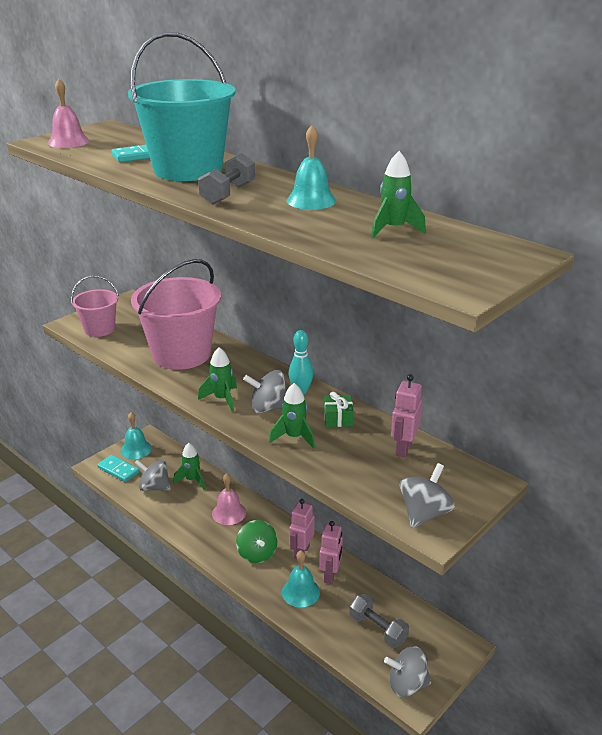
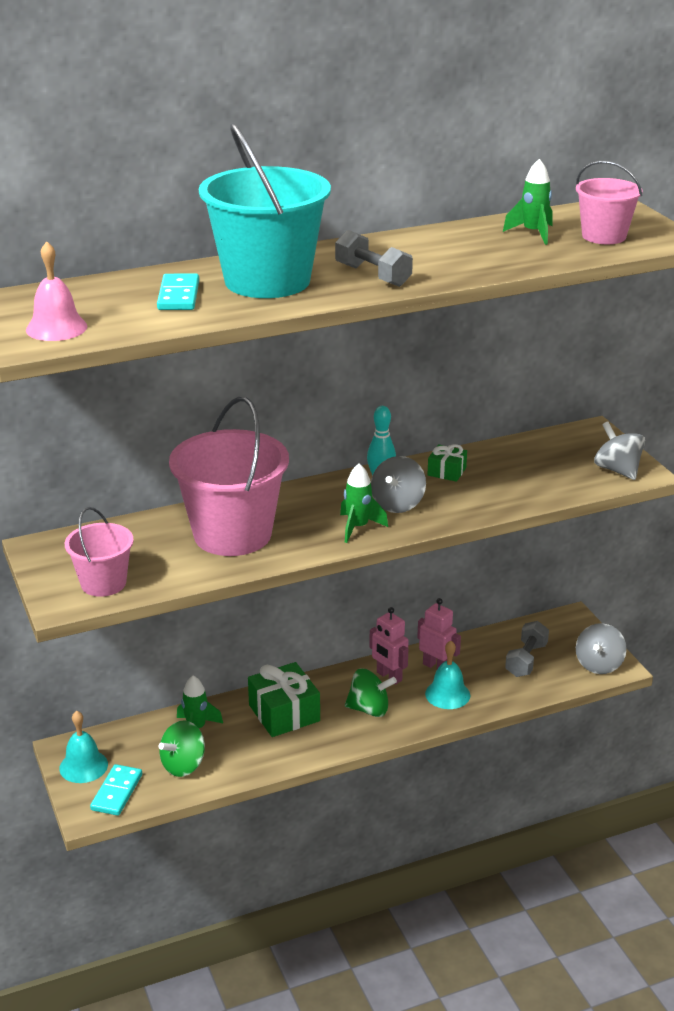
camera: 65 degrees left, 0 degrees up
(118, 470) = (117, 792): turquoise domino -> turquoise domino turned 45 degrees counterclockwise
(154, 487) = (183, 765): grey spinning top -> green spinning top
(229, 513) = (284, 713): pink bell -> green gift
(294, 437) = (462, 502): green rocket -> none
(311, 200) = (428, 247): turquoise bell -> none
(378, 629) = (526, 660): grey dumbbell -> grey dumbbell turned 45 degrees counterclockwise
(403, 448) = (519, 453): pink robot -> none
(426, 257) = (604, 236): none -> pink bucket

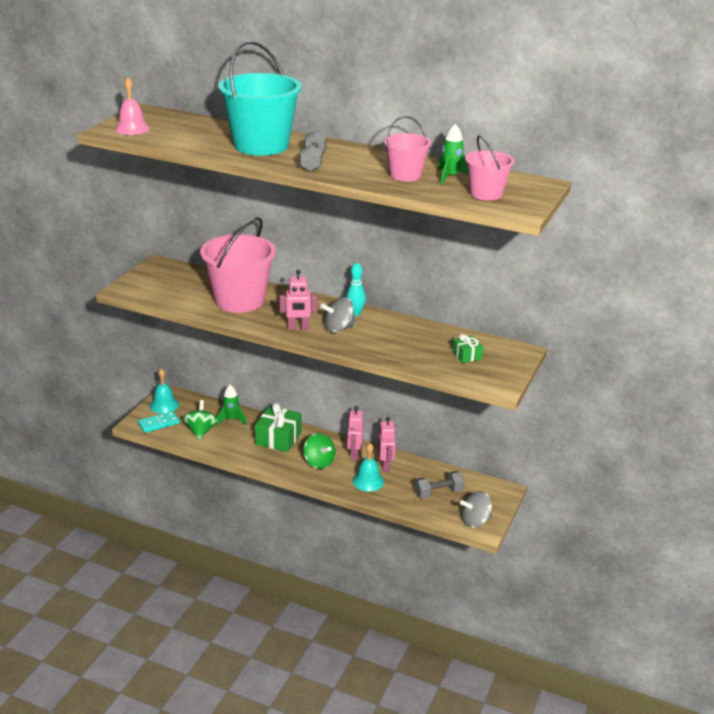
camera: 45 degrees right, 0 degrees up
(103, 583) = (152, 290): pink bucket -> pink bucket (405, 175)
(178, 296) = (209, 136): turquoise domino -> none
(183, 765) = (201, 431): green spinning top -> green spinning top turned 90 degrees clockwise
(358, 527) = (298, 328): green rocket -> pink robot
(446, 471) = (395, 328): green gift -> green gift (467, 355)
(617, 470) = (489, 376): grey spinning top -> none

